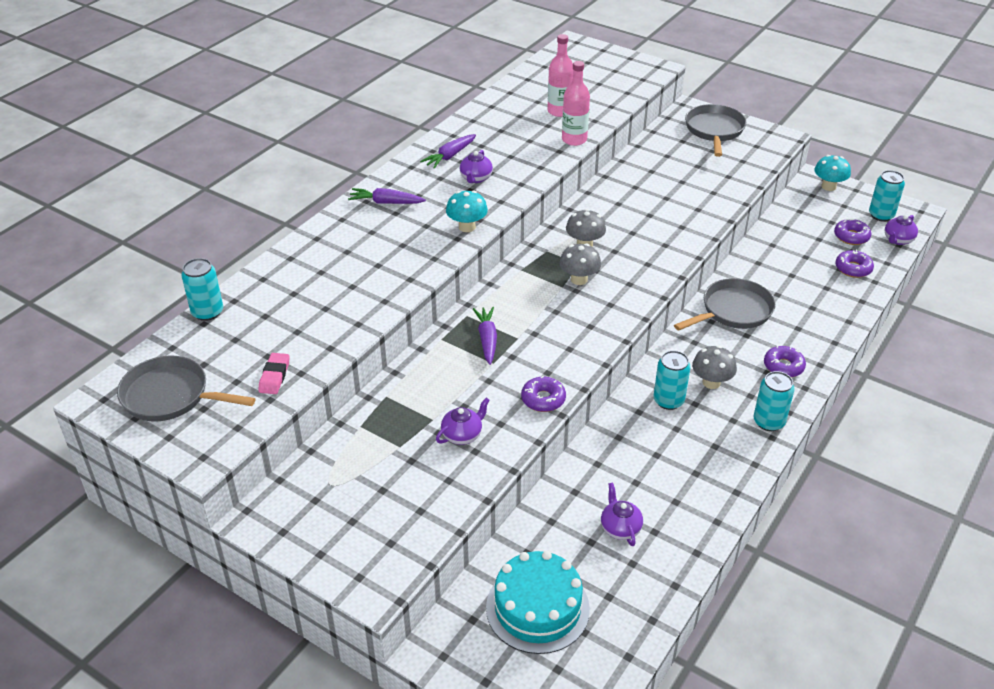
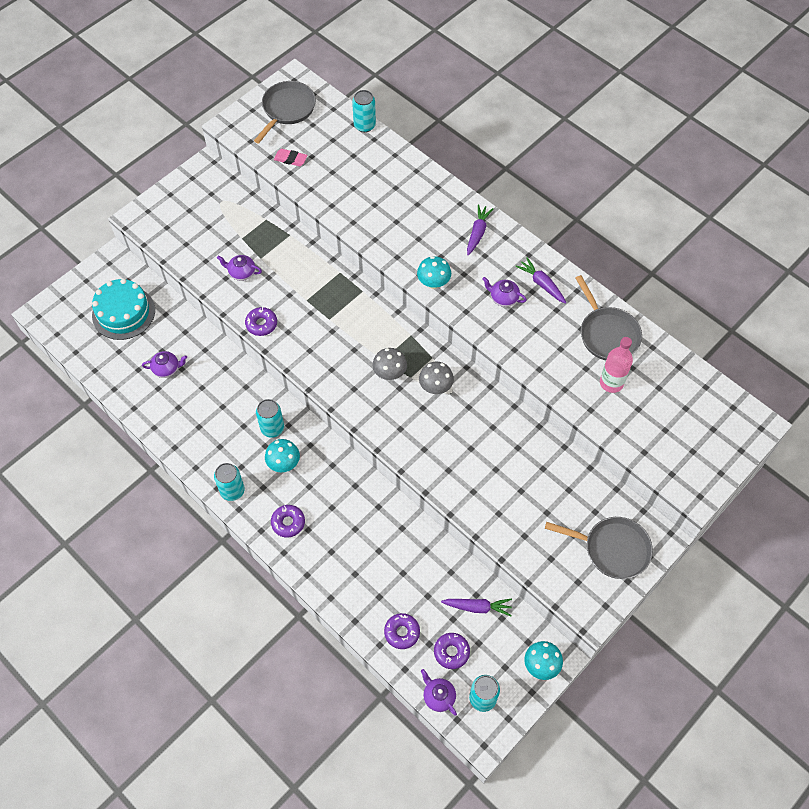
camera: 100 degrees right, 20 degrees up
(462, 435) = (241, 273): purple teapot -> purple teapot turned 135 degrees clockwise
(487, 339) = (332, 300): purple carrot -> purple carrot (477, 607)
(574, 140) = (557, 385): pink bottle -> none
(711, 382) = (284, 463): grey mushroom -> turquoise mushroom
(733, 311) = (364, 506): grey pan -> grey pan (607, 333)

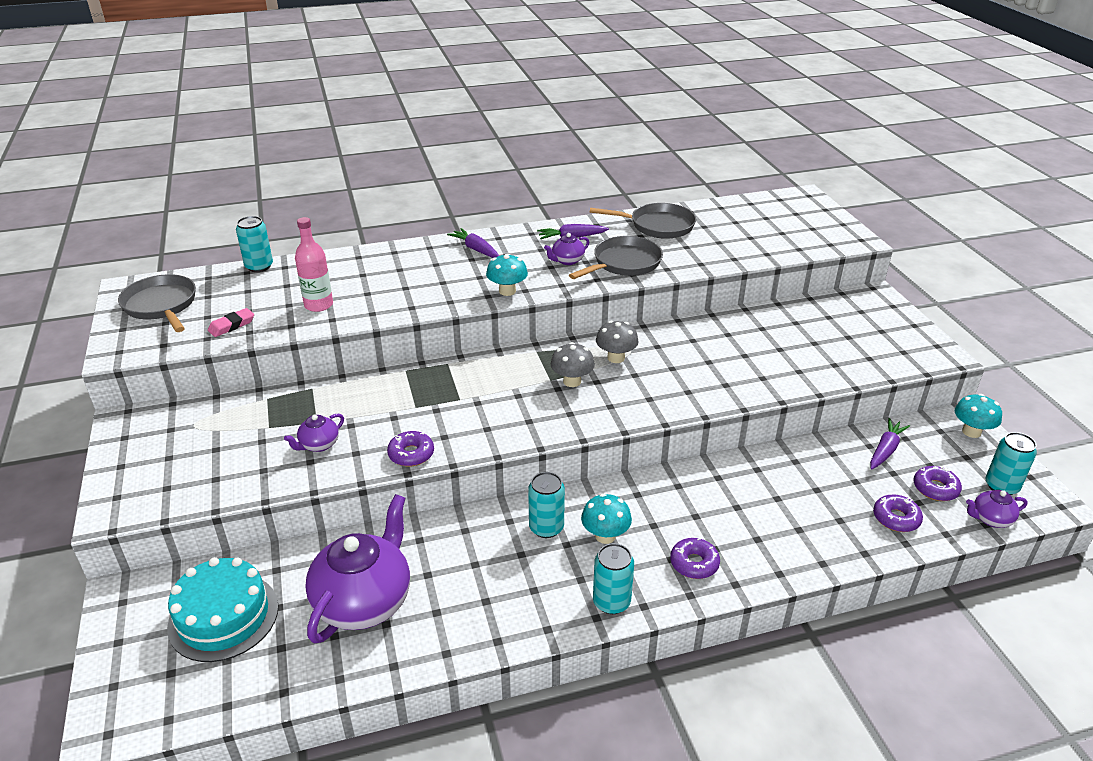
camera: 60 degrees left, 25 degrees down
(167, 369) = (364, 601): purple teapot -> purple teapot, size x2.21
(611, 383) = (712, 240): pink bottle -> pink bottle (318, 305)
(612, 549) = (875, 321): grey pan -> grey pan (623, 263)

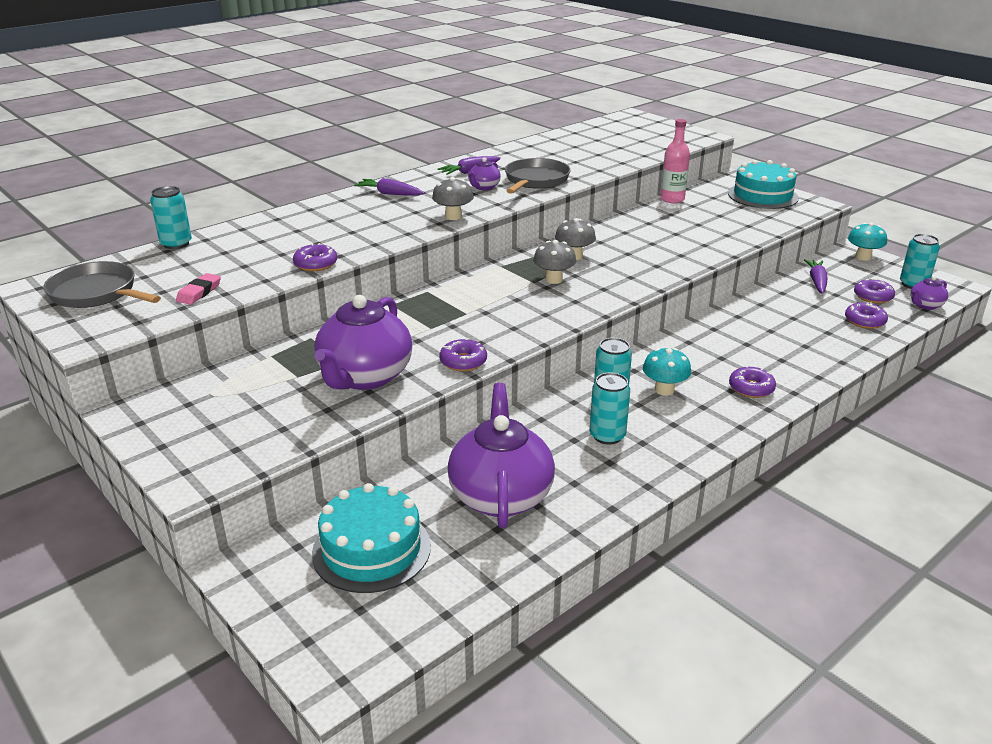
camera: 25 degrees left, 5 degrees down
(318, 305) = (277, 260): pink bottle -> pink bottle (672, 199)
(319, 445) = (364, 377): purple teapot -> purple teapot, size x2.21
(344, 318) = (315, 264): none -> purple donut
(507, 291) = (453, 216): turquoise mushroom -> grey mushroom
(611, 602) = (713, 431): turquoise can -> turquoise can (607, 435)
(657, 226) = (535, 152): grey pan -> none
(888, 327) = (762, 195): none -> turquoise cake

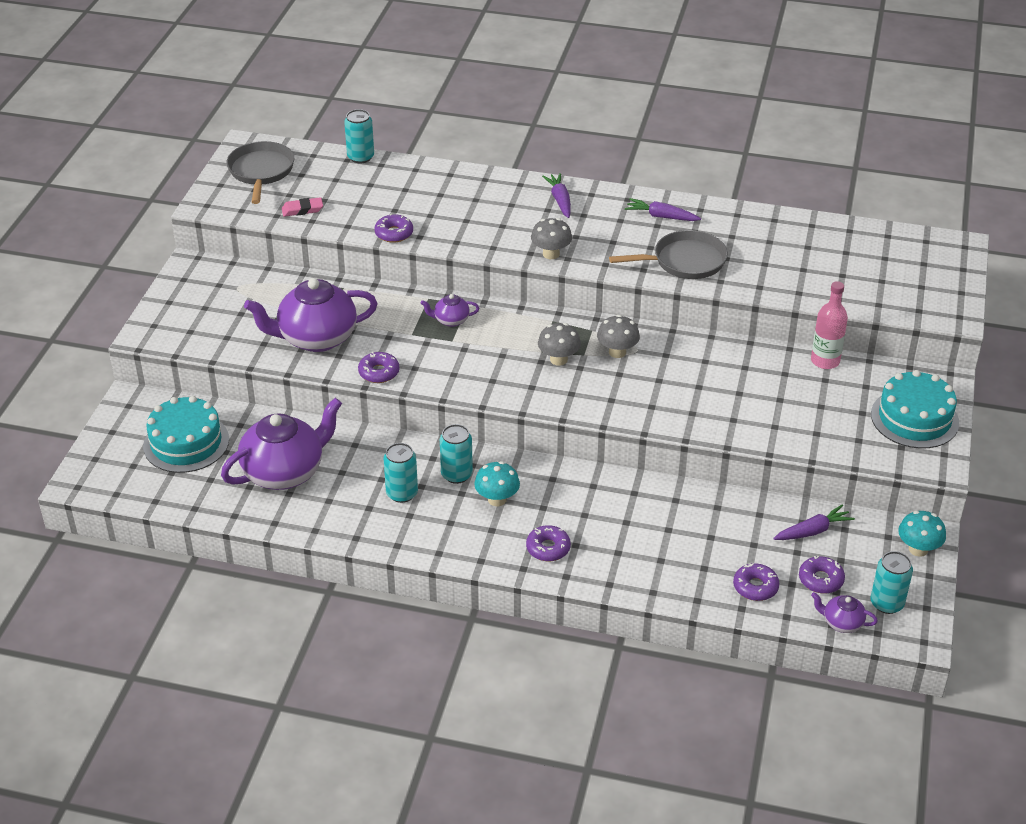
camera: 55 degrees right, 10 degrees up
(483, 187) = (633, 240): purple teapot -> purple teapot (451, 320)

